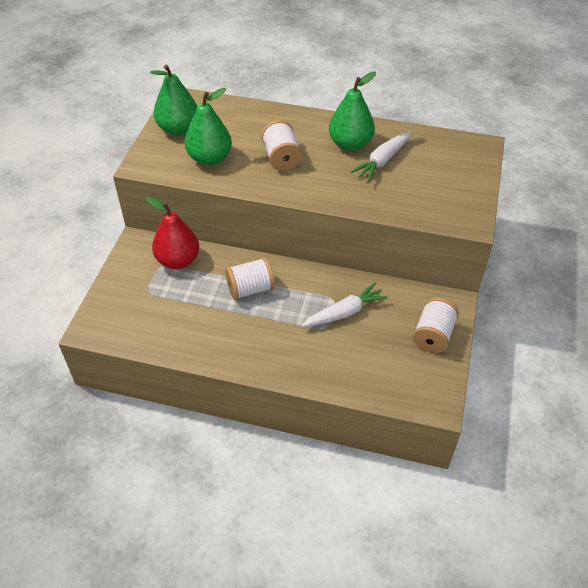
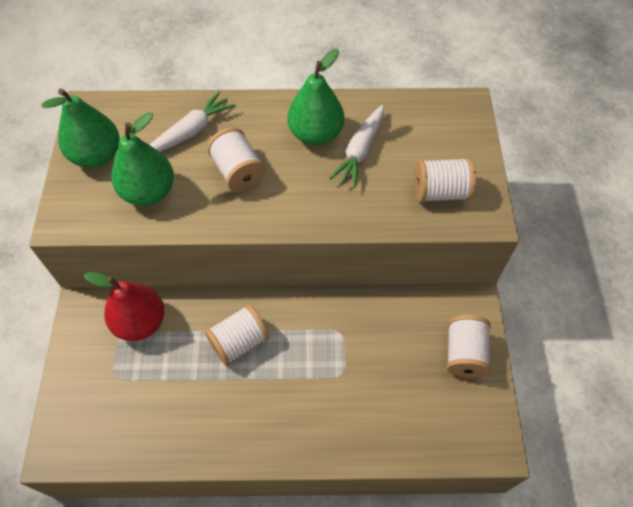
camera: 15 degrees left, 10 degrees up
(345, 312) = (358, 347): white carrot -> white carrot (191, 132)
(438, 199) = (441, 192): none -> white spool

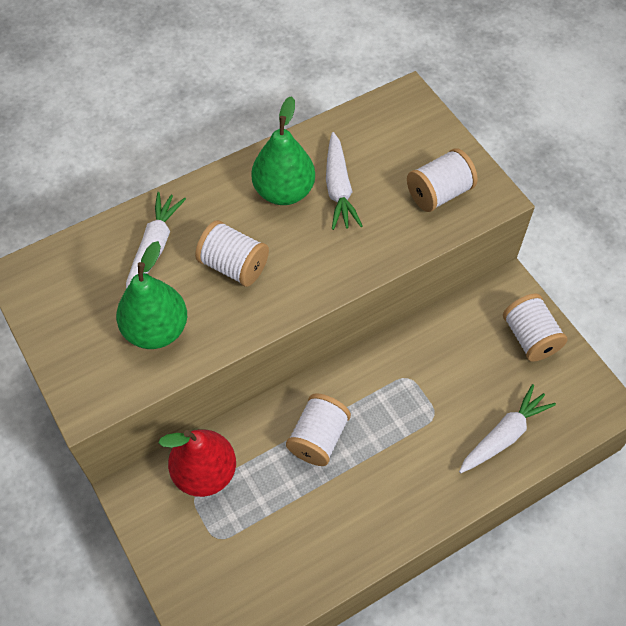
camera: 30 degrees left, 0 degrees up
(97, 155) = (70, 320): green pear -> none
(388, 422) = (504, 435): none -> white carrot

